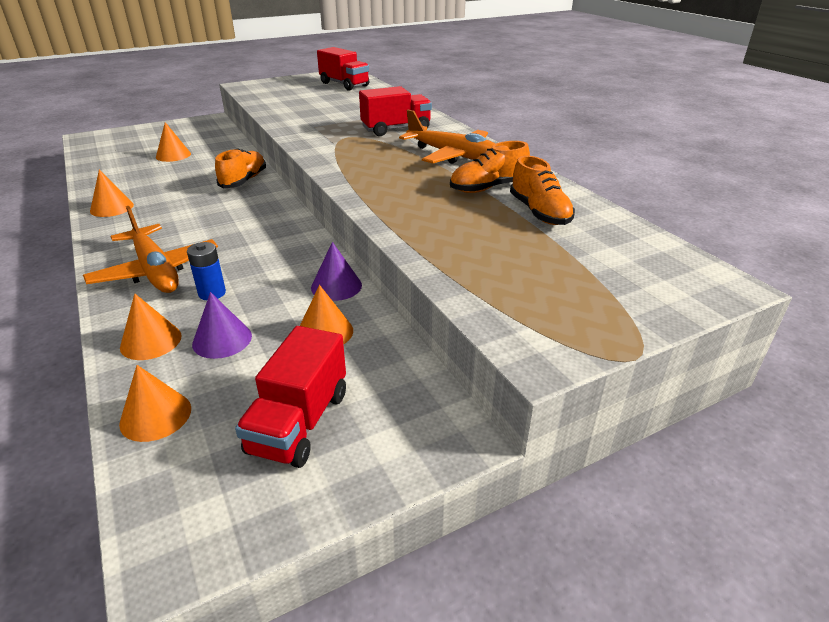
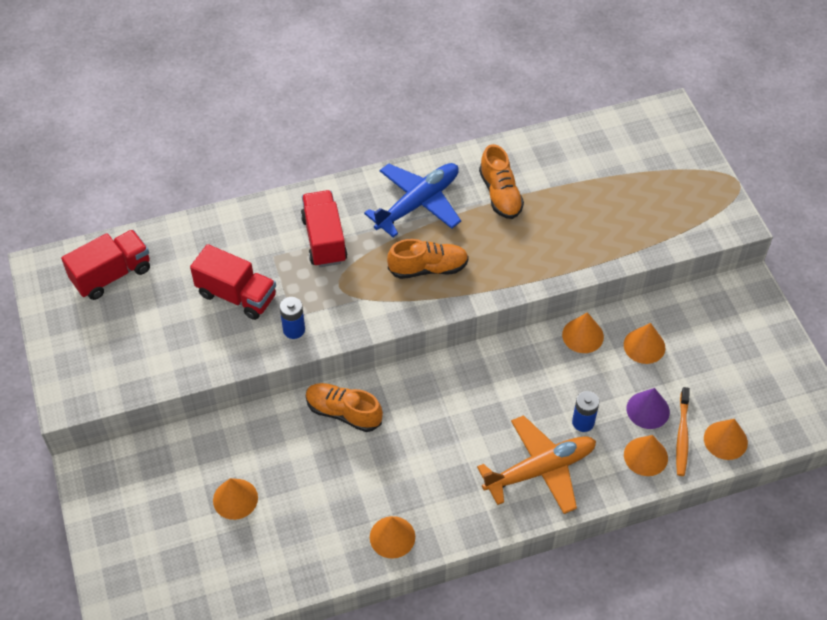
camera: 80 degrees left, 20 degrees up
(174, 371) = (682, 436): none -> orange toothbrush
(299, 422) = (735, 362): red truck -> red truck (237, 295)
(300, 127) = (294, 330): none -> blue battery
(336, 286) = (583, 335): purple cone -> orange cone
(454, 156) = (417, 203): orange plane -> blue plane
(539, 213) = (554, 173): orange shoe -> orange shoe (428, 268)

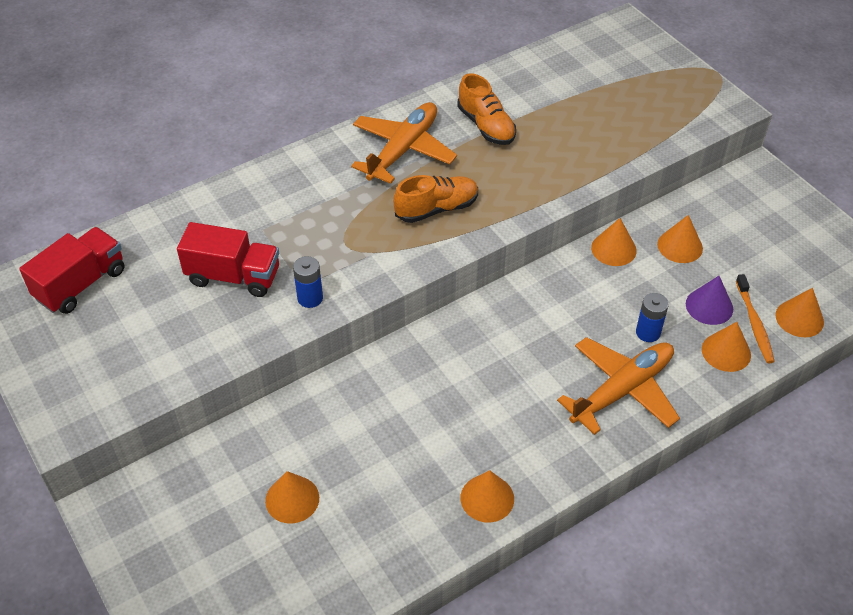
camera: 15 degrees left, 5 degrees down
(324, 240) = (314, 203): red truck -> none
(343, 412) = (386, 379): orange shoe -> none
(417, 203) = (403, 150): blue plane -> orange plane

